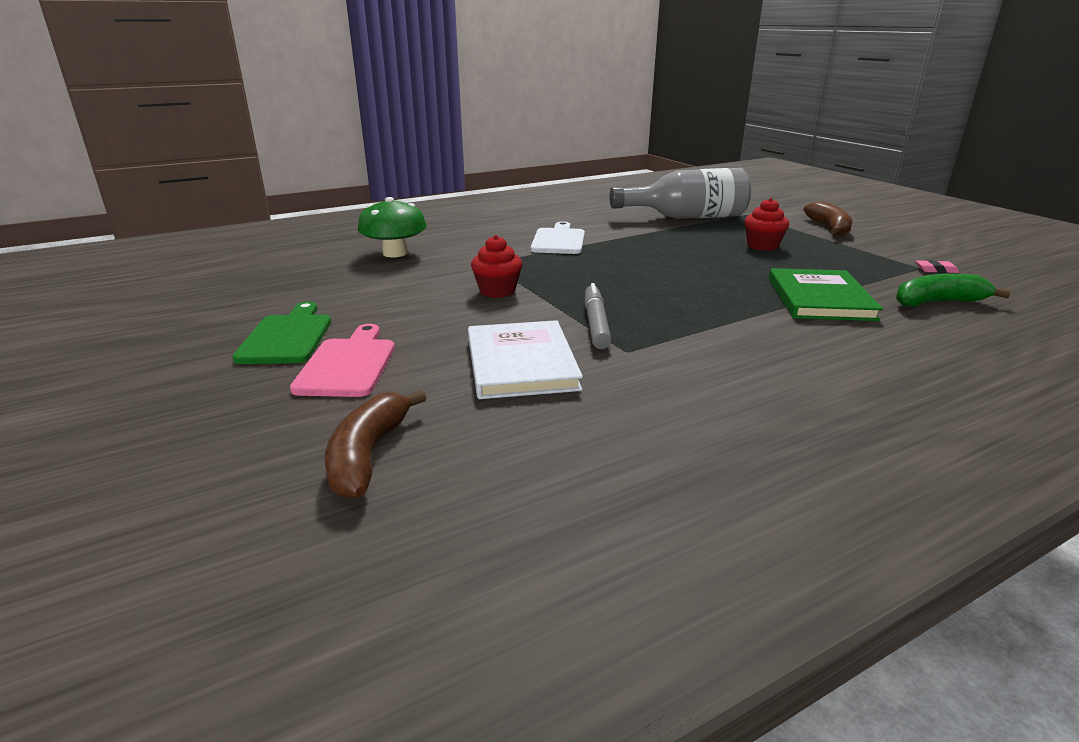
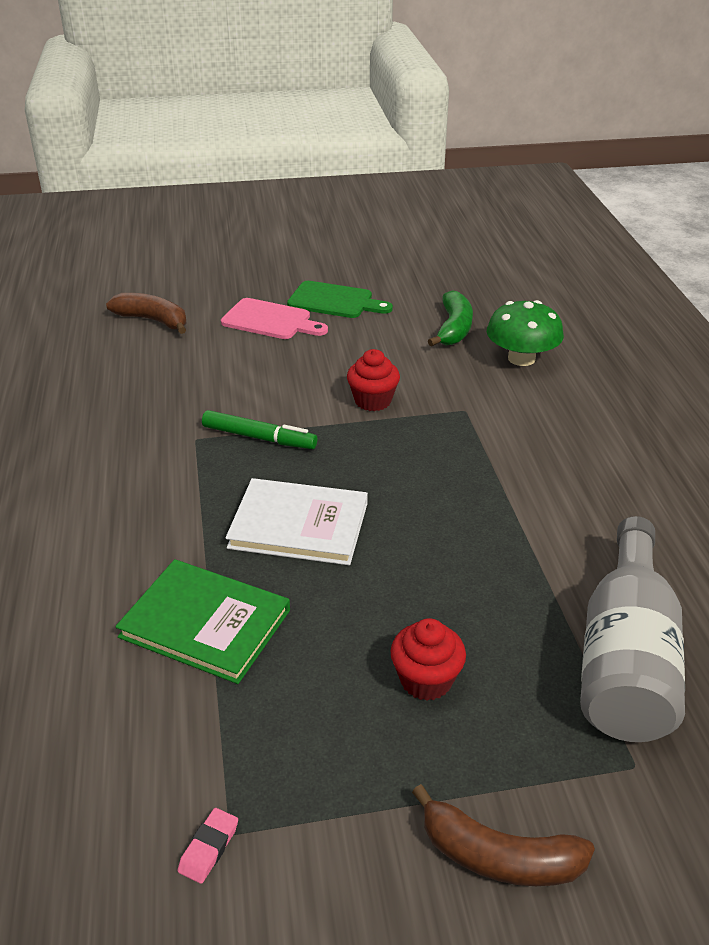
camera: 110 degrees right, 10 degrees up
(521, 363) = (216, 385): white book -> white book (299, 525)
(558, 240) = (530, 478): white cutting board -> none
(595, 323) = (259, 437): grey marker -> green marker
(937, 302) = (115, 739): green banana -> green banana (454, 328)

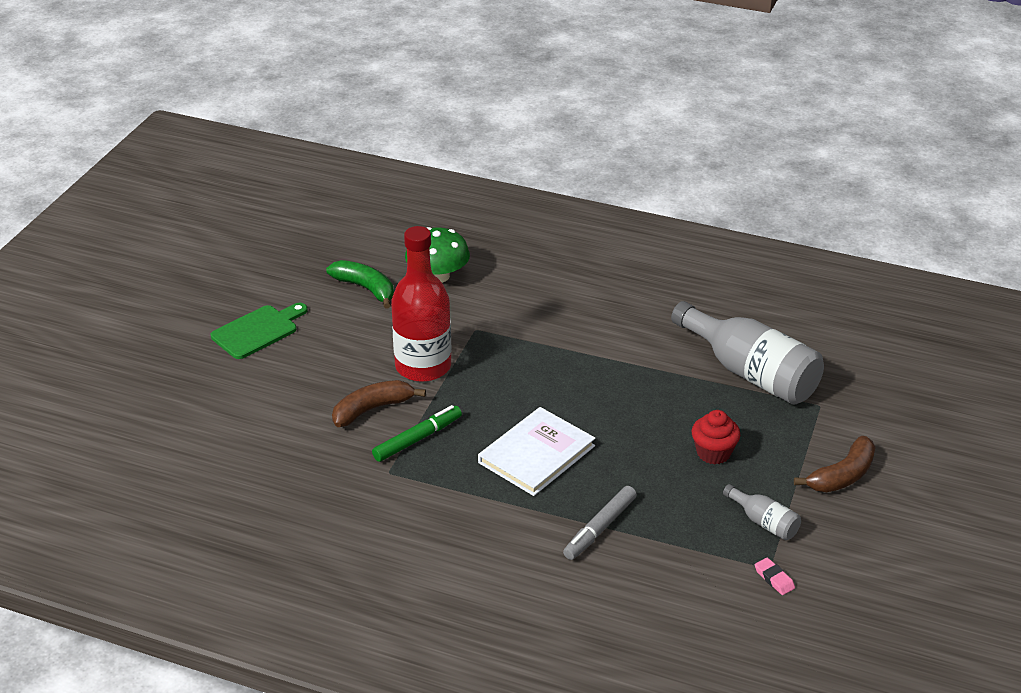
camera: 60 degrees left, 0 degrees up
(153, 320) = (177, 443): brown banana -> brown banana (372, 409)
(205, 624) = (600, 528): green book -> grey marker
(270, 320) = (251, 376): pink cutting board -> none
(323, 790) = (764, 522): none -> grey bottle
(373, 401) = (423, 366): red cupcake -> red bottle

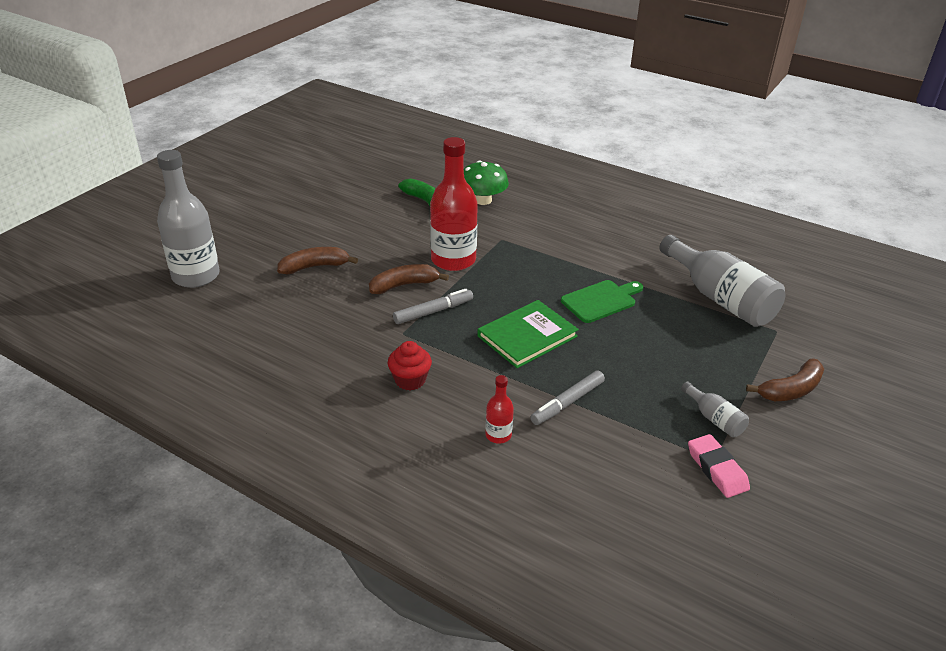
camera: 10 degrees right, 0 degrees up
(107, 434) = (196, 276): none -> grey bottle
(253, 400) = (314, 267): none -> brown banana
(258, 331) = (335, 220): green cutting board -> green cutting board (601, 300)
(417, 439) = (433, 311): green marker -> grey marker
(531, 578) = (498, 435): none -> red bottle
(536, 454) = (527, 336): white book -> green book
(713, 453) = (678, 355): red cupcake -> red cupcake (410, 380)
(774, 579) = (717, 469): pink eraser -> pink eraser, size x1.76

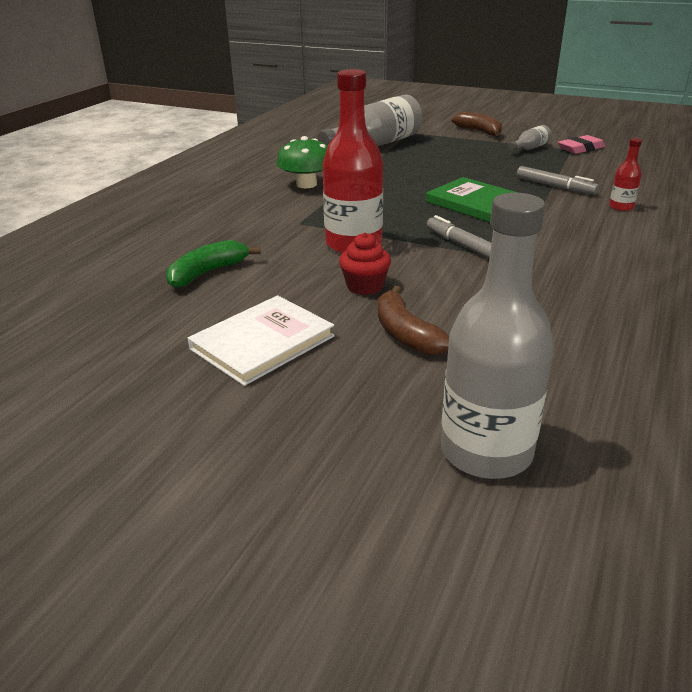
camera: 95 degrees left, 5 degrees down
(329, 219) = (262, 343): none -> white book
(404, 285) = (420, 266): brown banana -> none
(410, 380) = (587, 247): red cupcake -> red cupcake (365, 286)
(482, 200) = (204, 238): green mushroom -> green mushroom (306, 184)
(601, 300) = (400, 179): green cutting board -> none

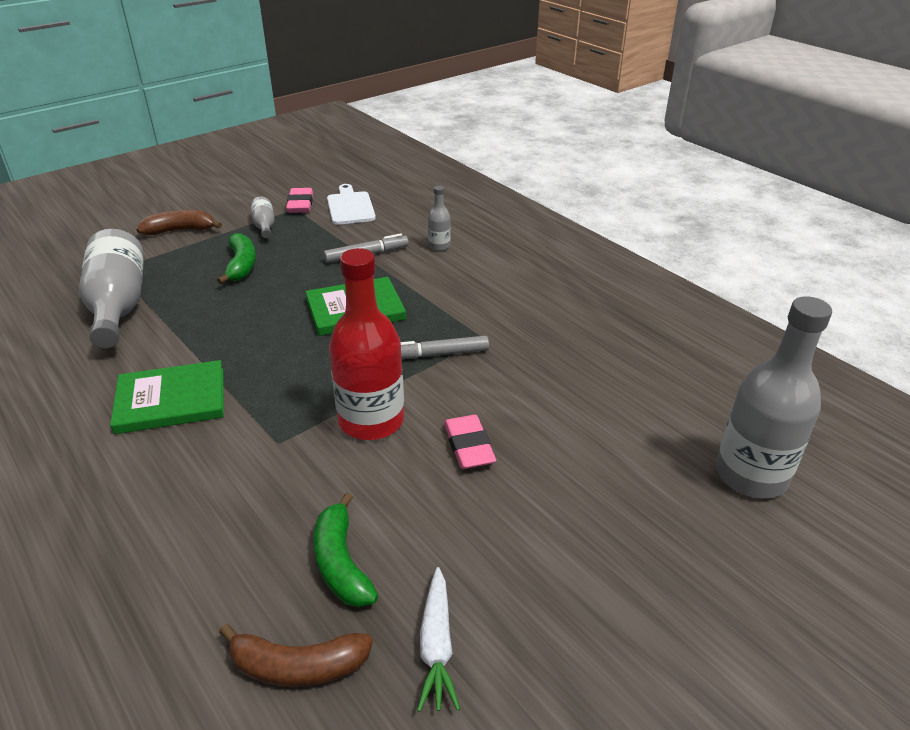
camera: 65 degrees left, 5 degrees up
(155, 324) = (436, 646): none -> white carrot
(262, 343) = (533, 558): white book -> none
(306, 184) = (171, 400): green mushroom -> green book
(365, 286) = (469, 446): red cupcake -> pink eraser
(405, 334) = (571, 453): brown banana -> brown banana (298, 666)
(470, 157) = (241, 265): none -> green banana
(612, 163) = (350, 207): none -> white cutting board
(621, 207) = (439, 246): red bottle -> grey bottle

